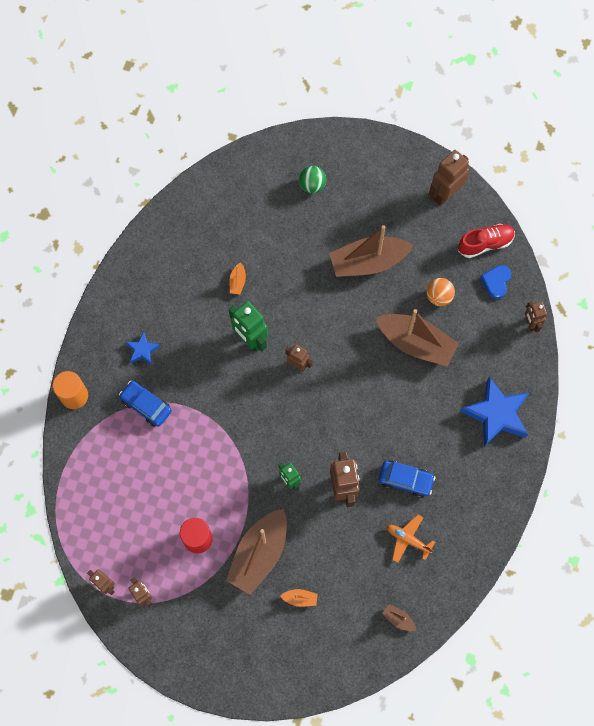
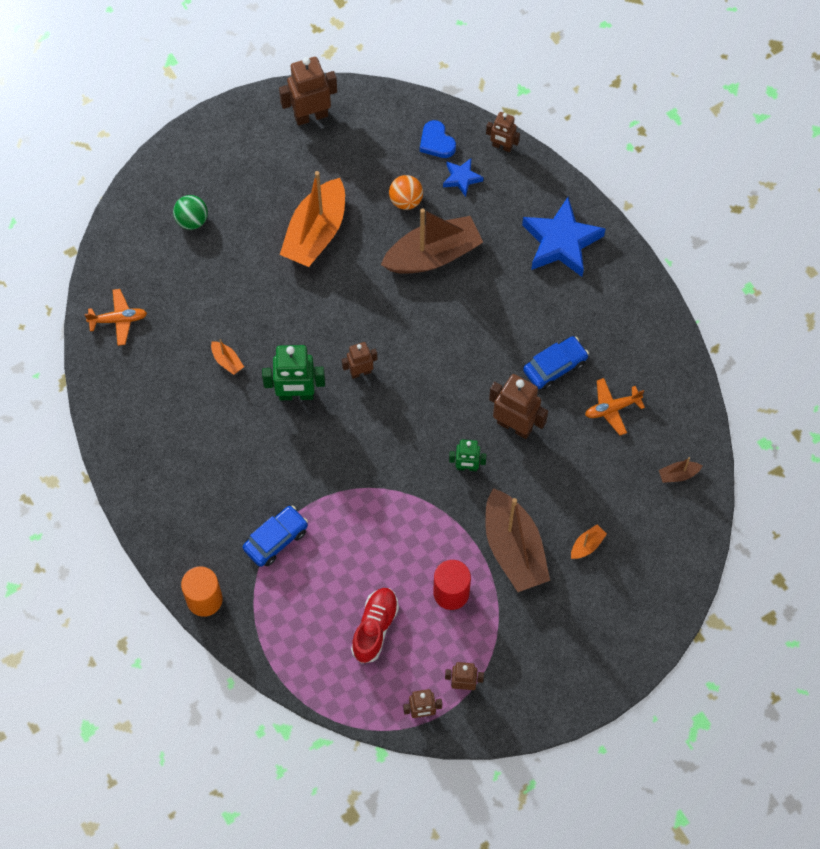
camera: 50 degrees left, 5 degrees down
(142, 350) = (216, 500): blue star -> blue star (461, 178)
(146, 405) = (276, 539): blue car -> blue car turned 150 degrees clockwise
(210, 199) = (118, 320): none -> orange plane
(368, 262) = (316, 233): brown boat -> orange boat
(445, 194) = (311, 116): brown robot -> brown robot turned 75 degrees clockwise
(485, 244) = (391, 121): red shoe -> red shoe (375, 628)

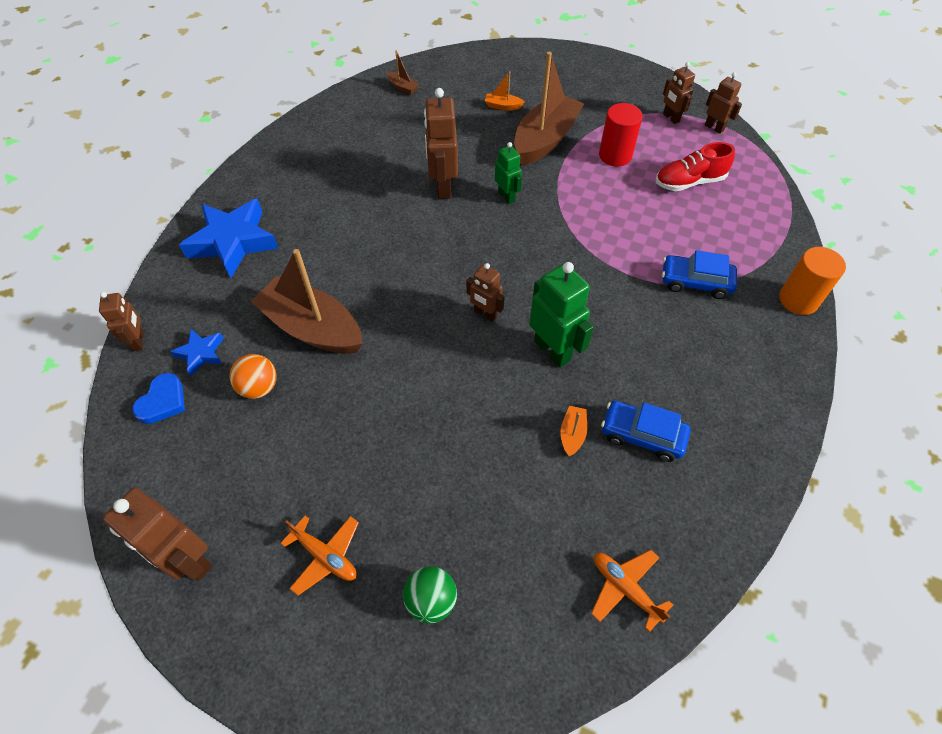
camera: 125 degrees left, 10 degrees down
(316, 233) = (356, 448): orange boat -> none
(555, 367) = (367, 188): blue car -> blue car (642, 435)
(612, 408) = (377, 141): orange plane -> orange plane (325, 556)

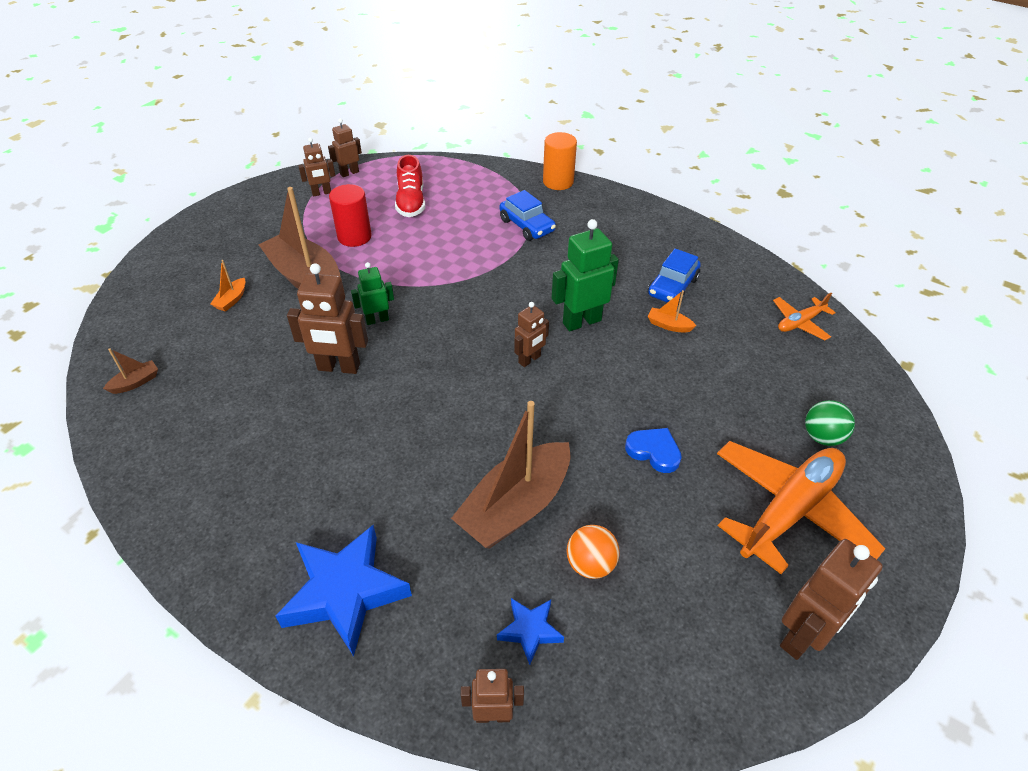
camera: 80 degrees left, 10 degrees down
(163, 401) = (598, 675): blue heart -> blue heart (654, 451)
(325, 556) = (789, 511): orange plane -> orange plane, size x2.04
(695, 282) = (527, 226): blue car -> blue car turned 60 degrees counterclockwise

